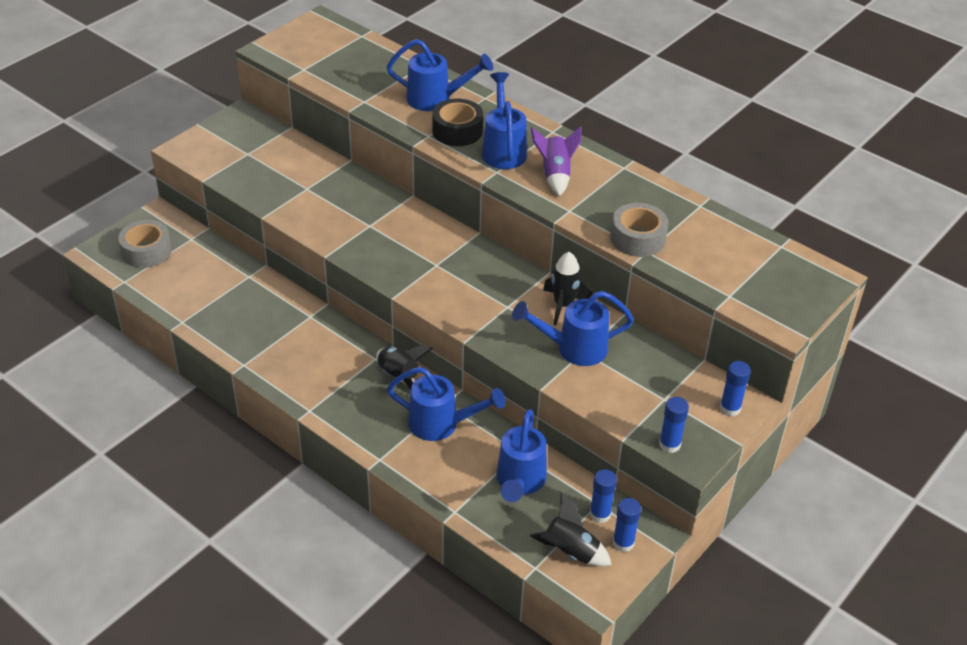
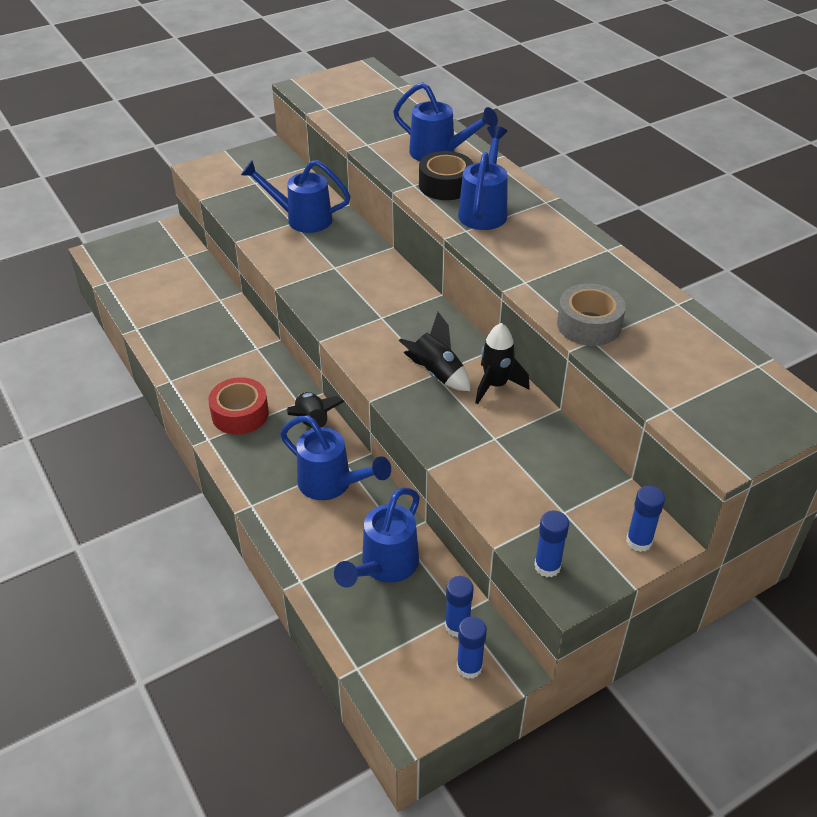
camera: 20 degrees right, 0 degrees up
(146, 251) = (141, 259): grey tape -> none
(327, 381) = (240, 414): none -> red tape
(555, 175) = (527, 244): purple rocket -> none
(570, 552) = (404, 661): black rocket -> black rocket (436, 374)
(573, 348) = (484, 433): blue watering can -> blue watering can (301, 219)

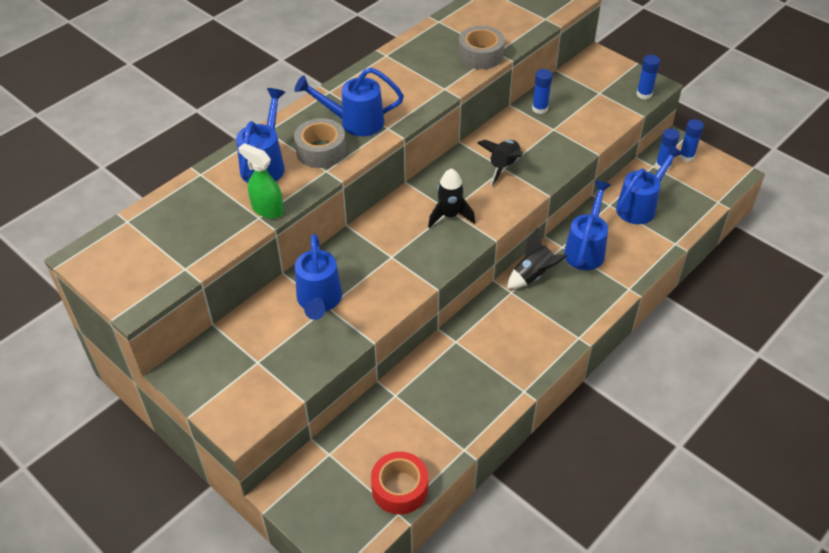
camera: 105 degrees left, 5 degrees up
(240, 414) = (542, 326): red tape -> red tape (400, 488)
(375, 149) = (267, 209): none -> green spray bottle
(384, 567) = (640, 206): blue watering can -> blue watering can turned 60 degrees counterclockwise
(445, 185) = (321, 151): black tape -> grey tape
(496, 385) = (501, 136): black rocket -> black rocket (449, 215)
(639, 541) = (604, 63): blue glue stick -> blue glue stick (540, 109)

